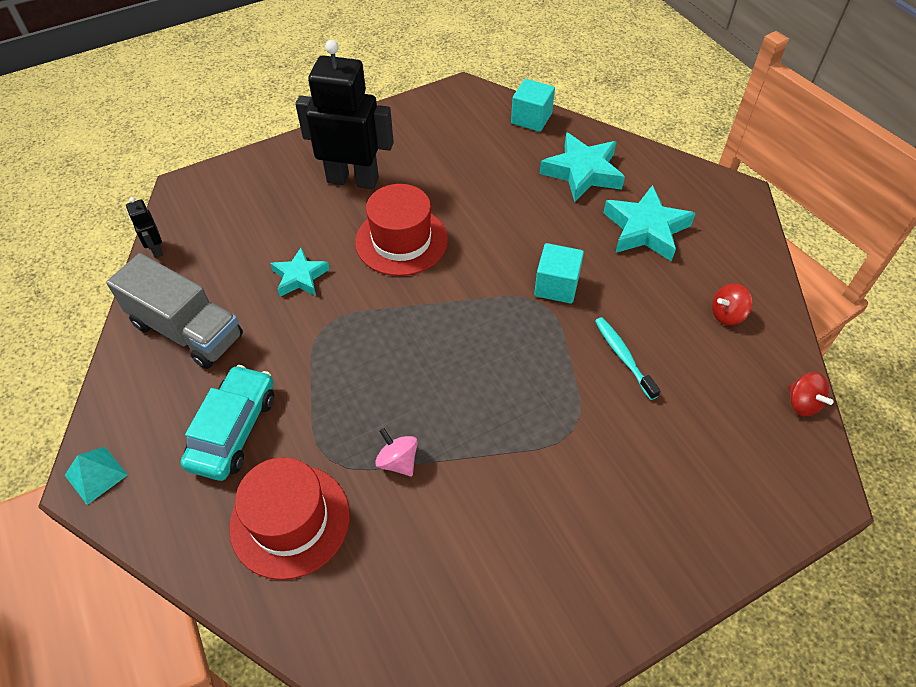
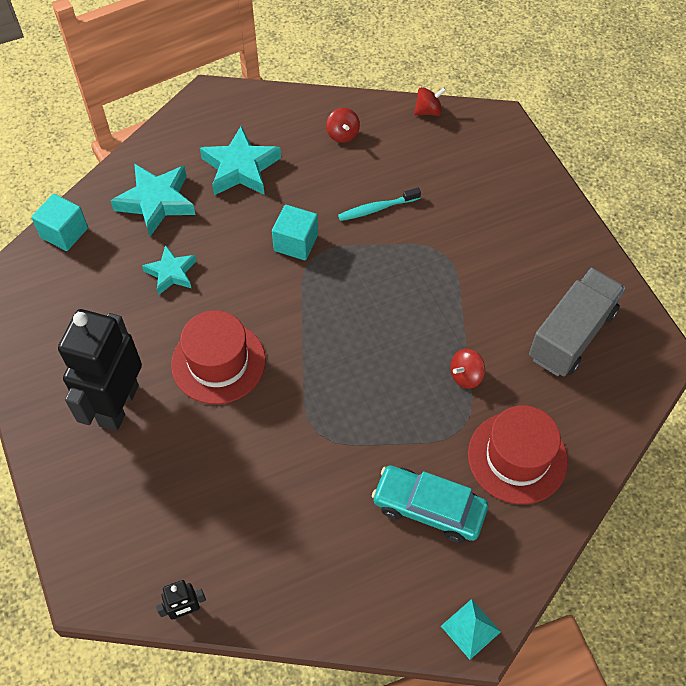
camera: 85 degrees left, 5 degrees up
(187, 330) = (308, 563): grey truck -> grey truck (571, 335)
(300, 277) = (252, 456): turquoise star -> turquoise star (171, 273)
(398, 461) = (466, 376): pink spinning top -> red spinning top

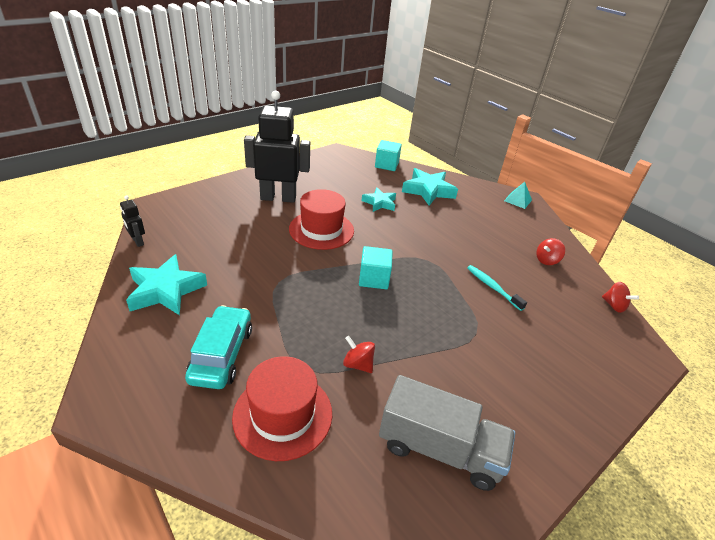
camera: 70 degrees right, 20 degrees down
(240, 168) = (478, 218): turquoise star -> turquoise star (165, 290)
(296, 243) = (434, 250): turquoise cube -> turquoise cube (374, 278)
(470, 629) = (105, 398): turquoise pyramid -> turquoise pyramid (518, 200)

